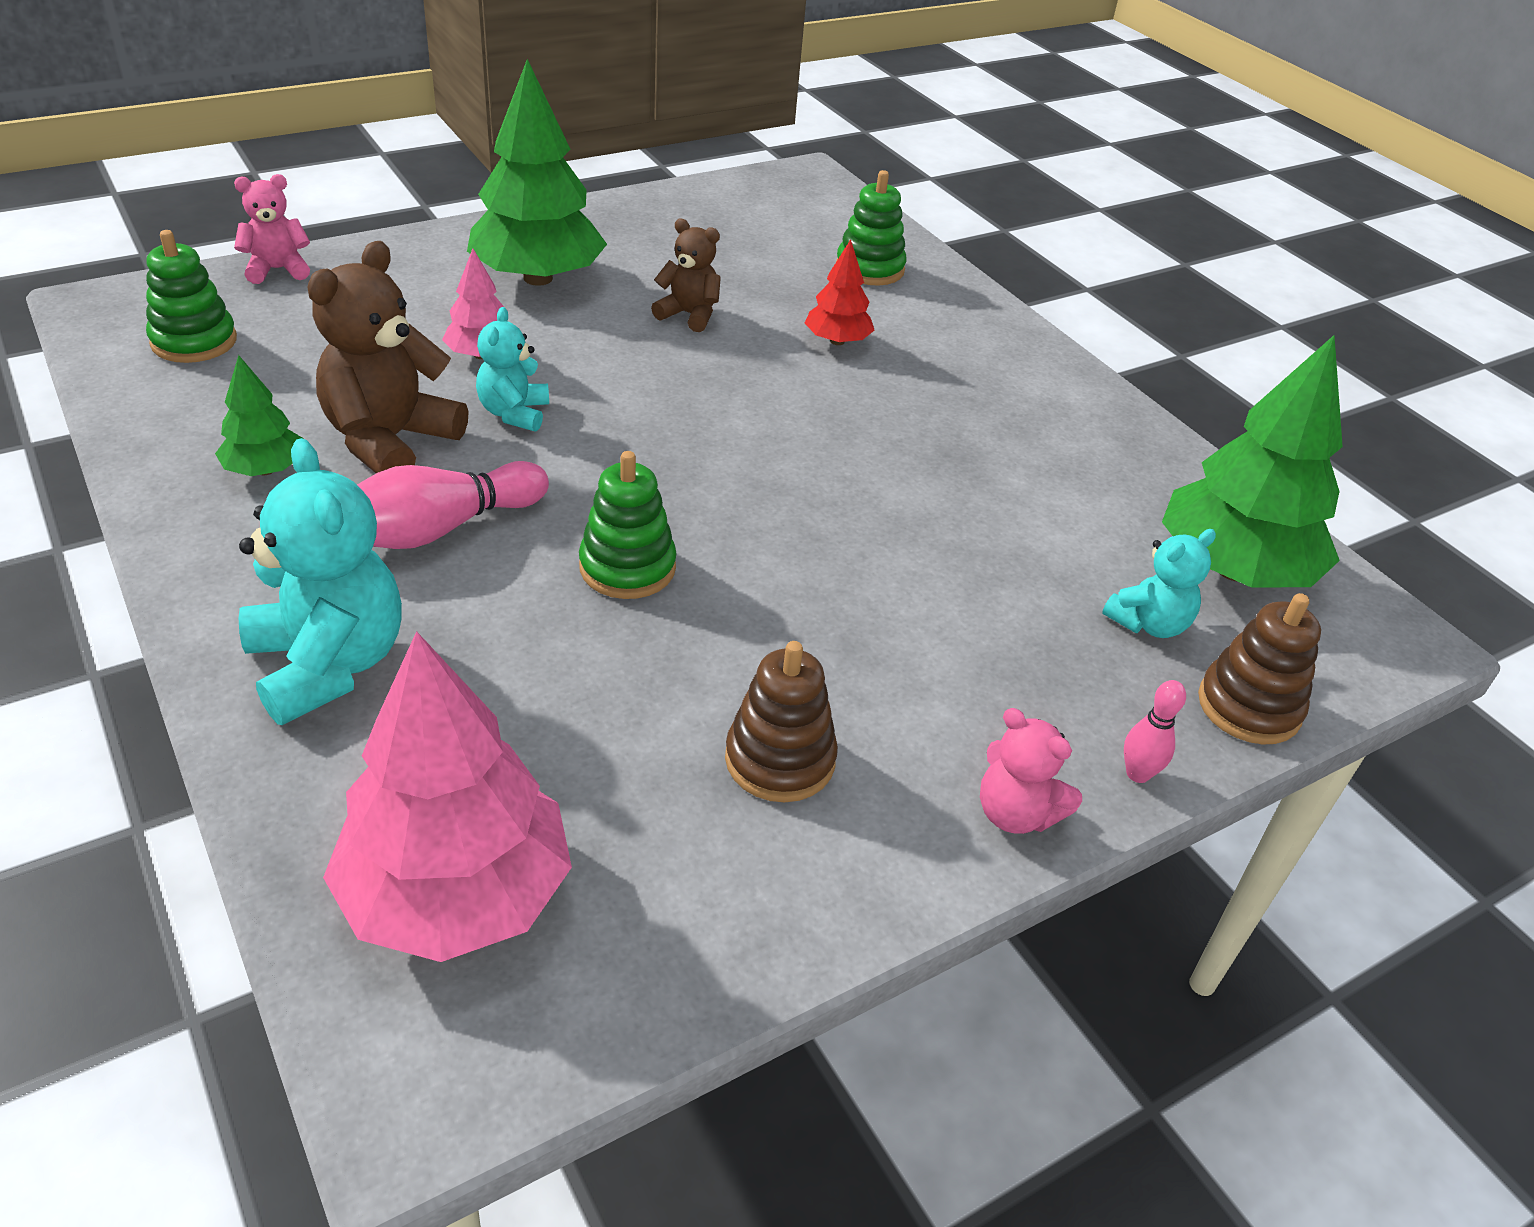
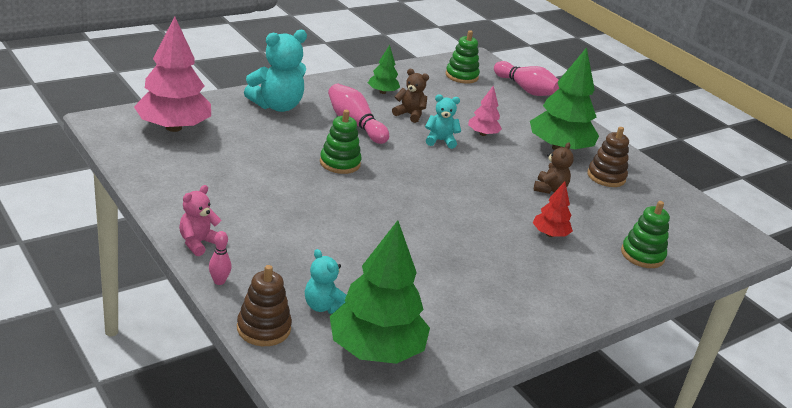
camera: 85 degrees right, 10 degrees down
(277, 270) = (526, 89): pink teddy bear -> pink bowling pin
(390, 441) = (409, 114): brown teddy bear -> brown teddy bear, size x0.57
(780, 760) = (230, 190): brown stacking toy -> brown stacking toy (606, 177)

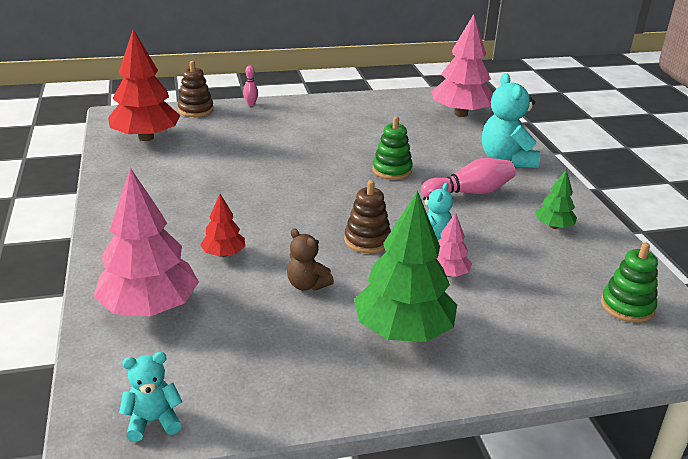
camera: 115 degrees right, 0 degrees up
(198, 243) = (296, 104): pink teddy bear -> none
(324, 306) = (202, 130): turquoise teddy bear -> turquoise teddy bear (153, 421)
(376, 350) = (146, 137): green tree -> red tree
(409, 114) = (495, 231): brown teddy bear -> none
(526, 89) = (598, 364): pink bowling pin -> none
(606, 177) = (319, 349): brown stacking toy -> brown stacking toy (367, 240)
(642, 255) = (149, 307): green stacking toy -> pink tree

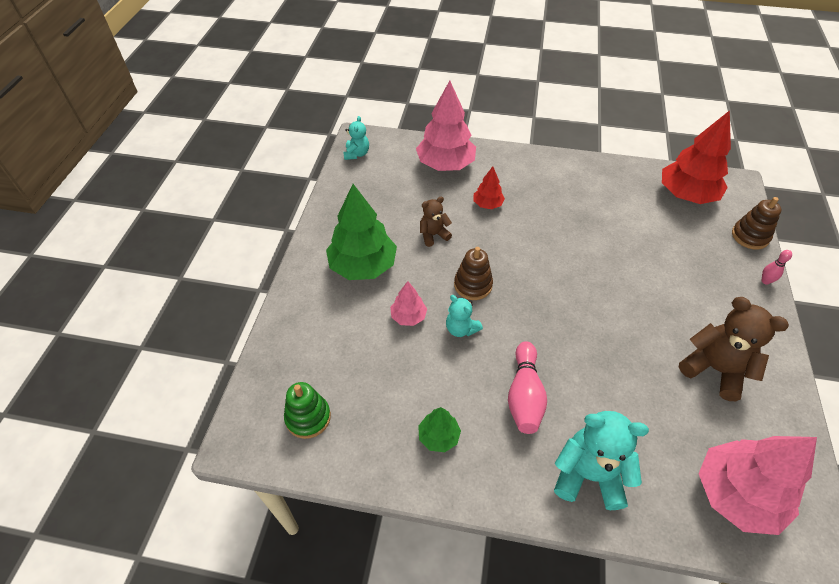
camera: 115 degrees right, 20 degrees up
(364, 121) = (714, 369): none -> brown teddy bear
(392, 170) = (587, 348): green stacking toy -> none

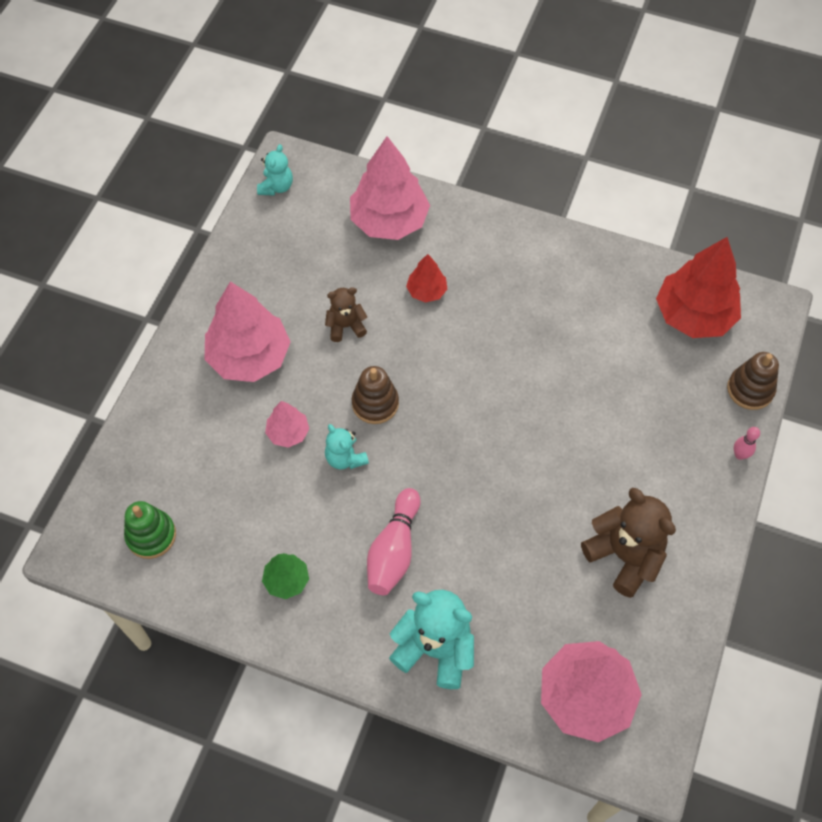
camera: 10 degrees right, 10 degrees up
(363, 266) = (249, 357): green tree -> pink tree

